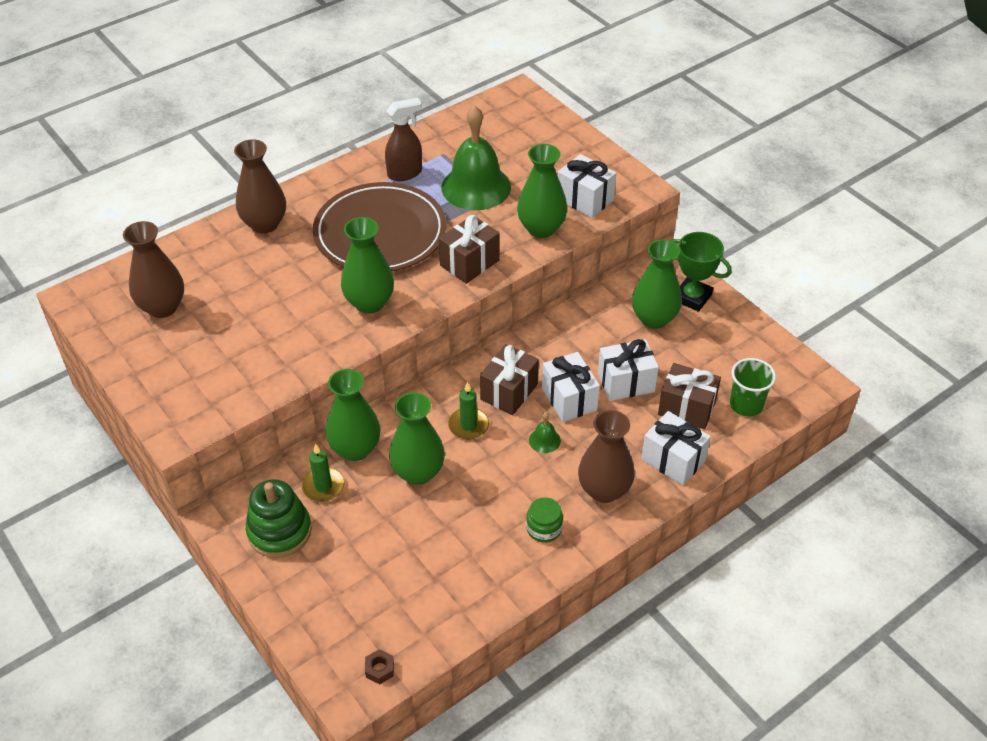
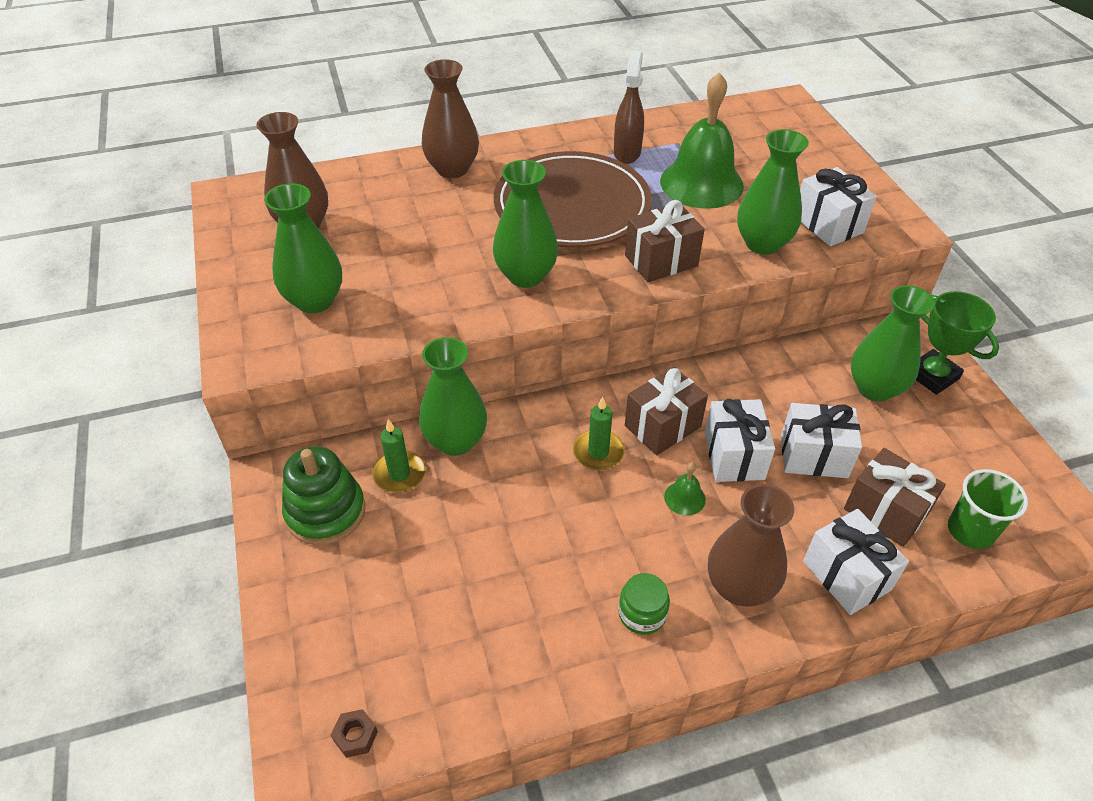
camera: 20 degrees right, 0 degrees up
(405, 173) = (627, 153): brown spray bottle -> brown spray bottle turned 75 degrees counterclockwise
(418, 472) = (515, 491): green vase -> green vase (315, 301)

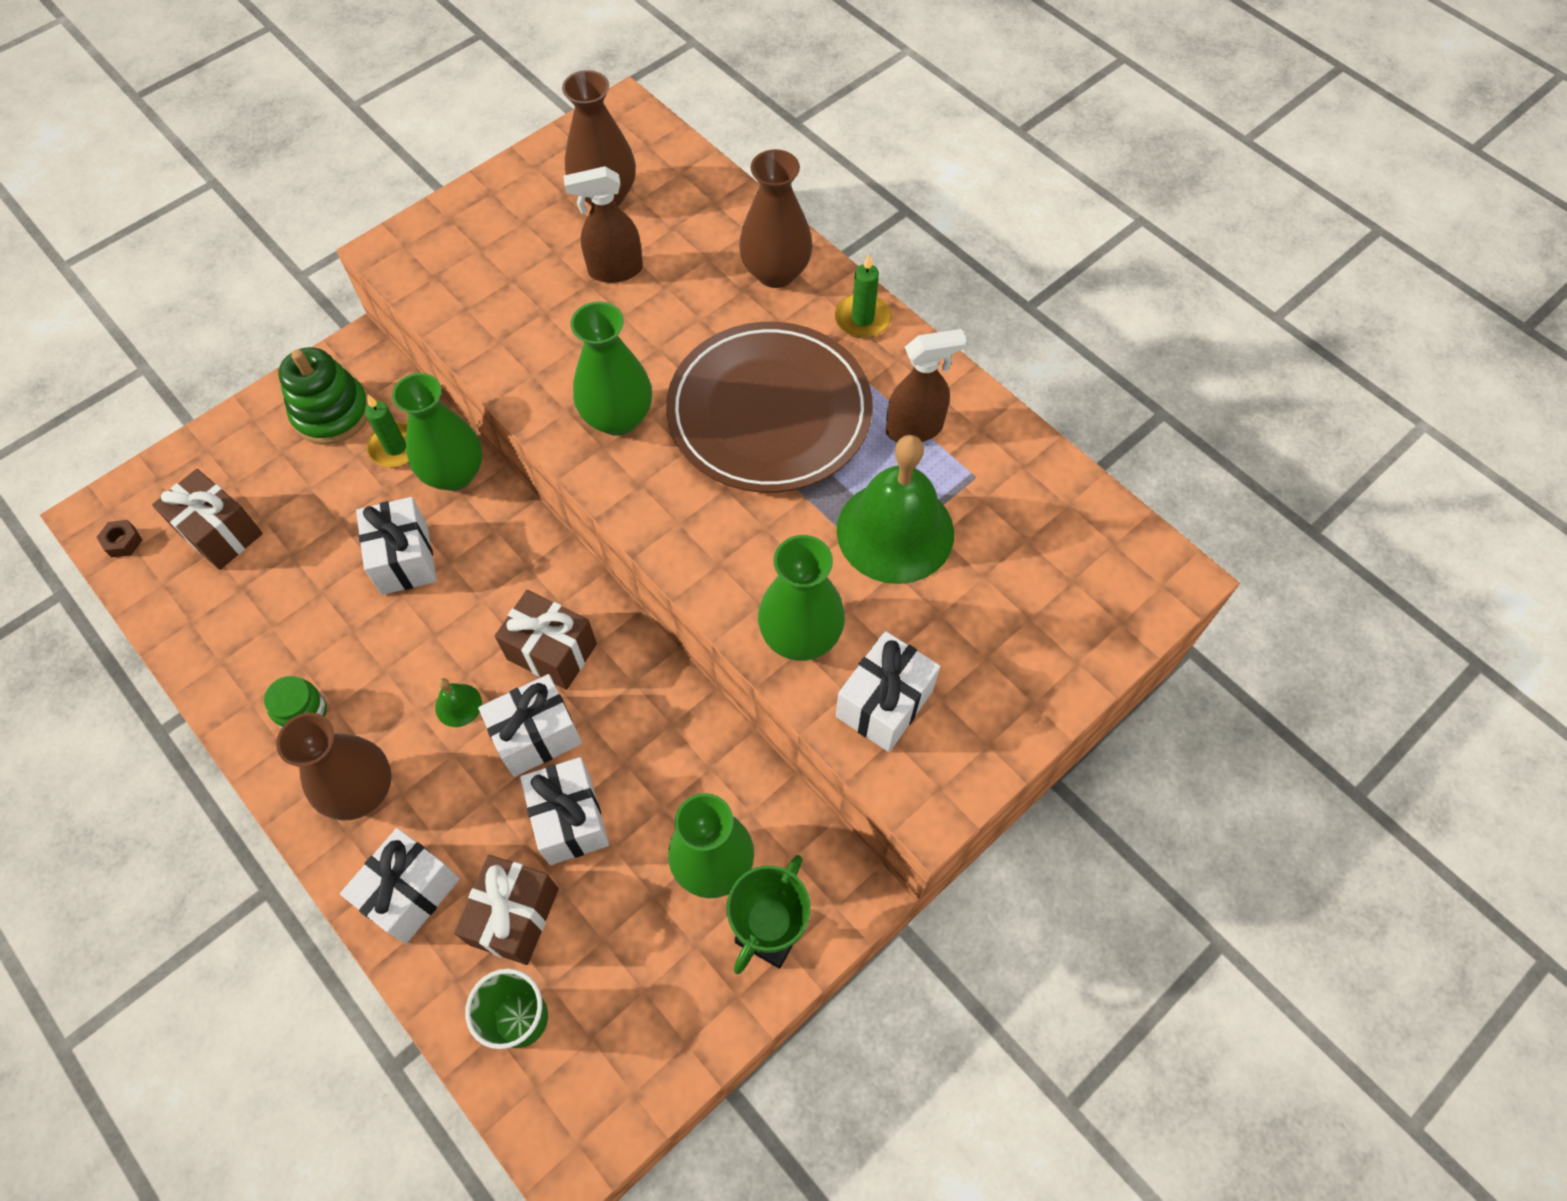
camera: 65 degrees right, 15 degrees up
(315, 301) = (495, 262): green vase -> none
(383, 240) = (614, 270): none -> brown spray bottle
(522, 497) = (404, 559): none -> white gift
(598, 452) = (490, 603): green candle -> green candle (862, 319)
(661, 261) = (710, 537): brown gift -> brown gift (220, 533)

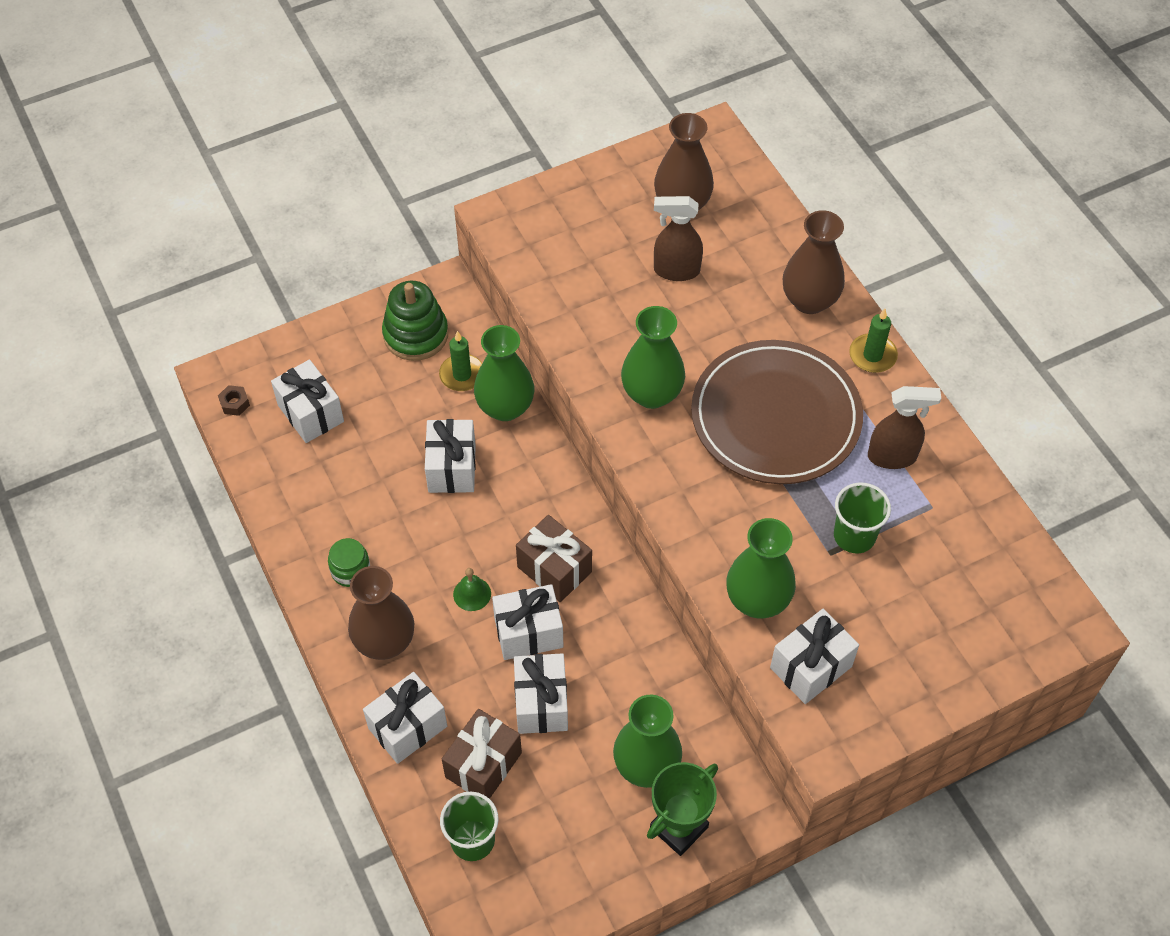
camera: 15 degrees right, 5 degrees down
(220, 533) = (311, 413): brown gift -> white gift
(895, 531) = (854, 536): green bell -> green cup

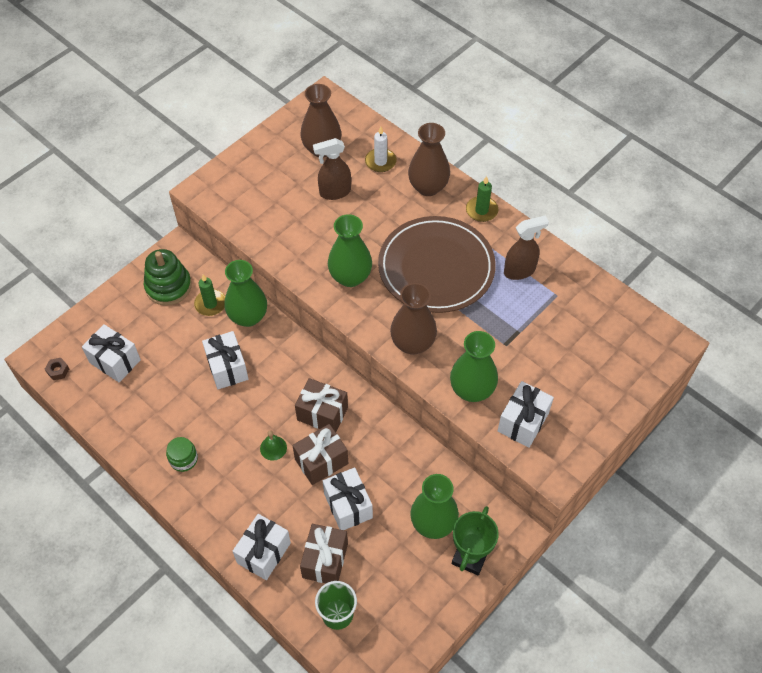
camera: 20 degrees left, 0 degrees up
(385, 641) = (225, 500): brown vase -> brown vase (412, 343)
(528, 632) = (321, 461): white gift -> brown gift
(756, 245) = (380, 161): none -> white candle
(854, 536) = (516, 329): green cup -> none

